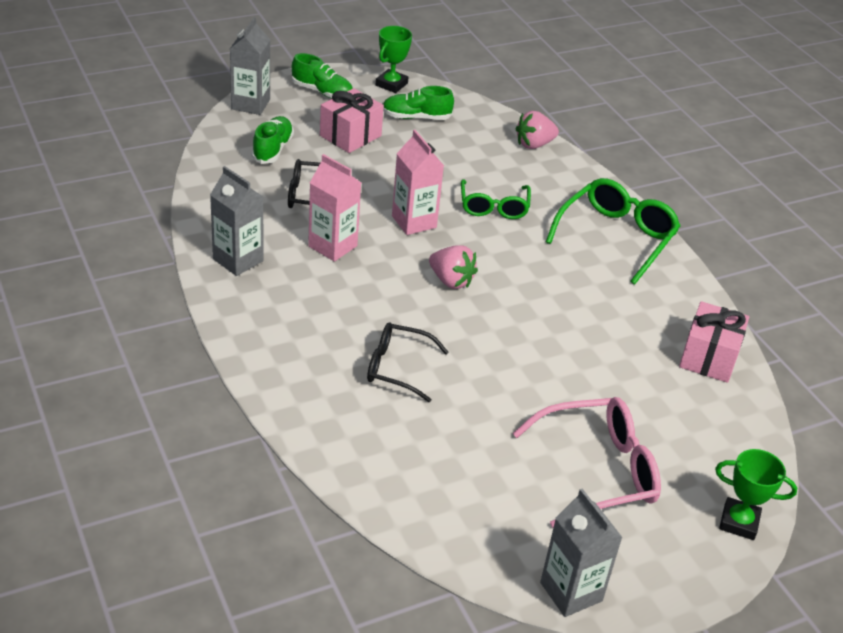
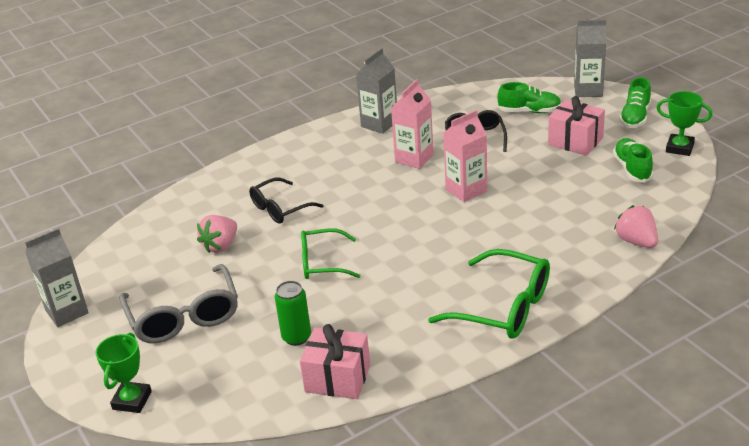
camera: 90 degrees right, 5 degrees down
(398, 368) = (280, 208): black glasses -> black glasses turned 135 degrees counterclockwise
(451, 281) = (393, 219): pink strawberry -> pink strawberry (220, 246)
(493, 207) = (512, 228): green glasses -> green glasses (323, 263)
(597, 471) = (184, 316): pink glasses -> grey glasses
(644, 379) = (296, 337): none -> green can

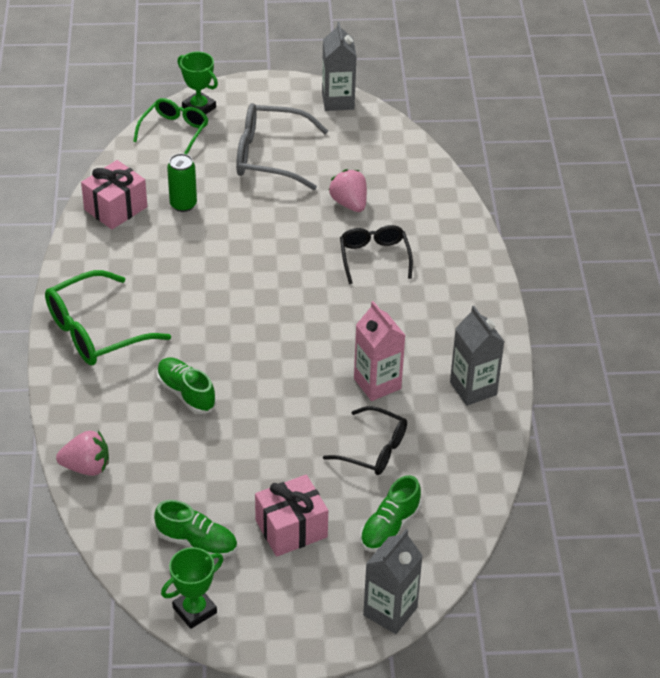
camera: 115 degrees right, 10 degrees up
(323, 263) = (264, 253): green glasses -> green glasses (174, 131)
(466, 190) = (283, 393): pink carton -> none
(635, 117) = (291, 615): green shoe -> green shoe (186, 393)

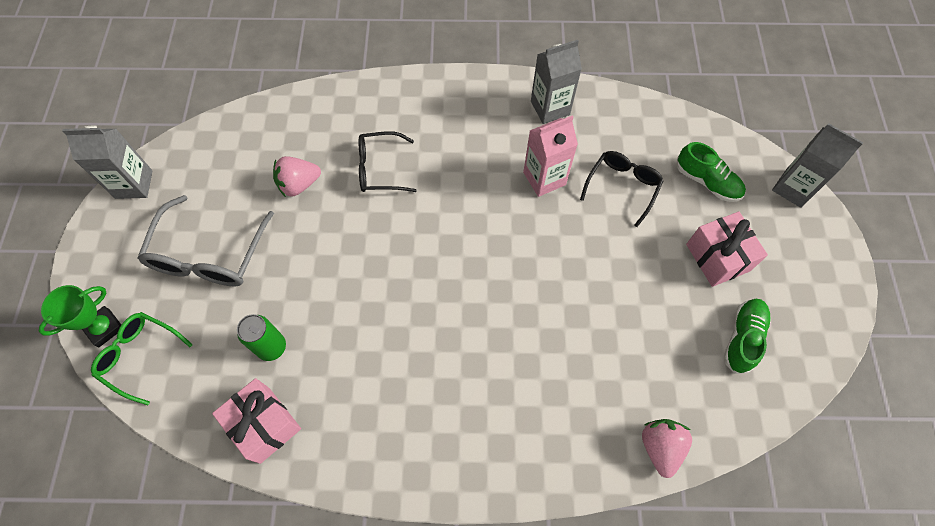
camera: 85 degrees left, 20 degrees up
(96, 331) = (465, 442): green glasses -> none
(186, 393) = (557, 346): green shoe -> none
(194, 610) = (819, 341): green trophy -> none

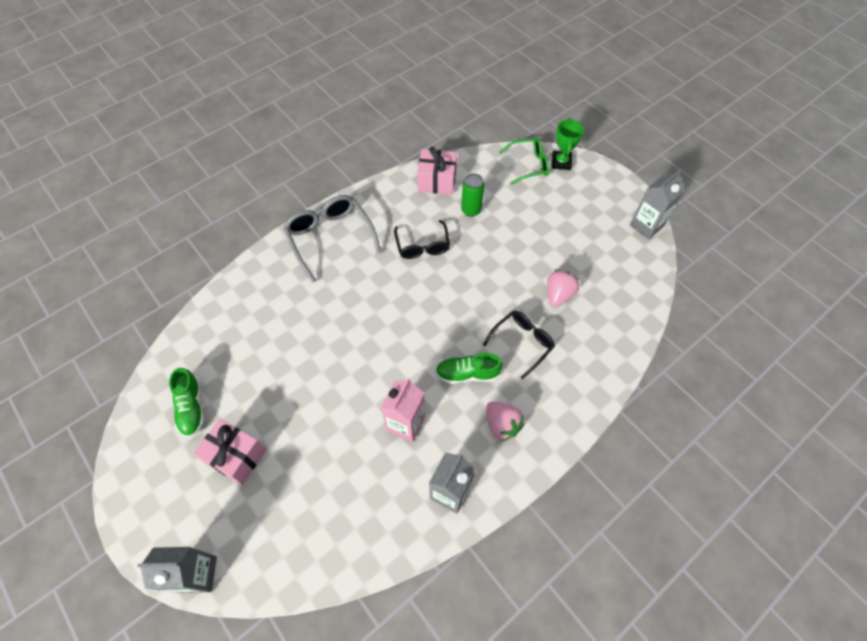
camera: 140 degrees right, 5 degrees down
(209, 254) = (557, 224): grey glasses -> grey glasses (330, 238)
(622, 187) = (342, 462): black glasses -> black glasses (422, 245)
(660, 447) = (217, 307): pink strawberry -> pink strawberry (502, 424)
(707, 181) = (277, 521): green shoe -> green shoe (467, 373)

